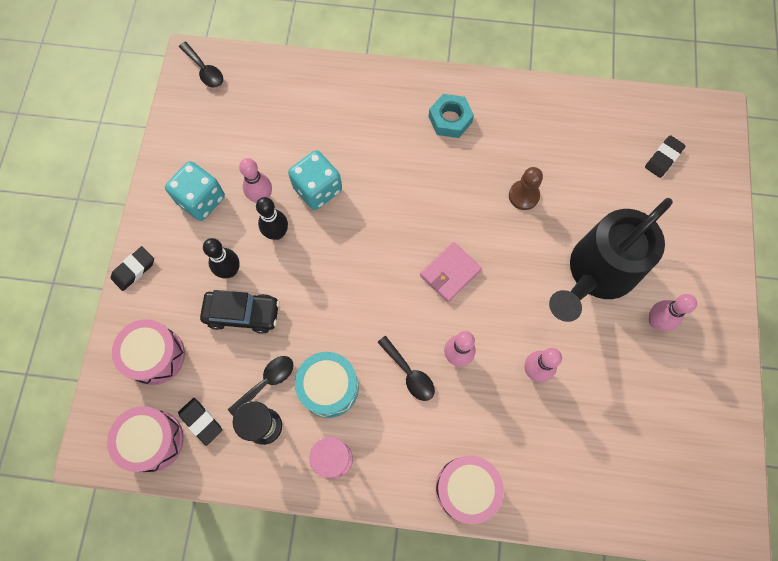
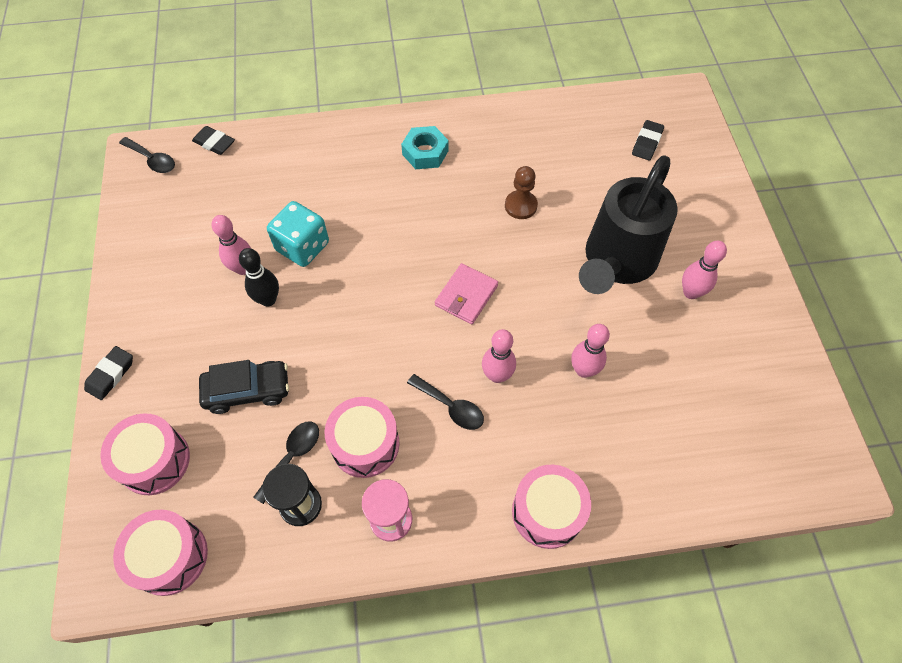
camera: 15 degrees left, 10 degrees down
(201, 200) = (175, 285): turquoise dice -> none
(201, 421) = (224, 519): black eraser -> black eraser (214, 143)
(230, 271) = (223, 349): black bowling pin -> none
(329, 387) = (365, 444): turquoise drum -> pink drum

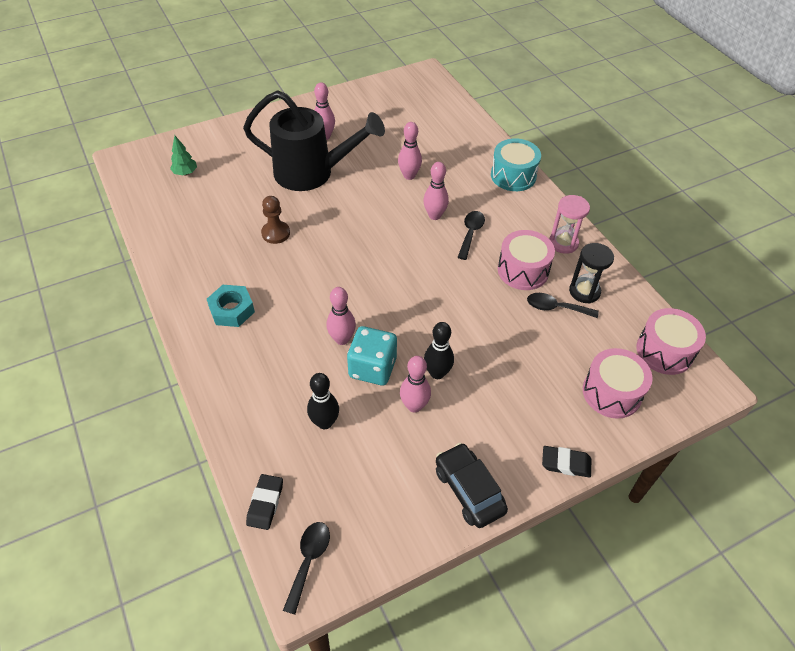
camera: 110 degrees left, 10 degrees down
(248, 391) = (523, 354): black car -> black car (469, 490)
(264, 196) = (325, 422): none -> black bowling pin
(349, 231) = (342, 339): none -> pink bowling pin
(466, 295) = (376, 246): pink wallet -> none
(547, 512) = (513, 176): pink drum -> turquoise drum
(647, 143) = (185, 173): black eraser -> green tree

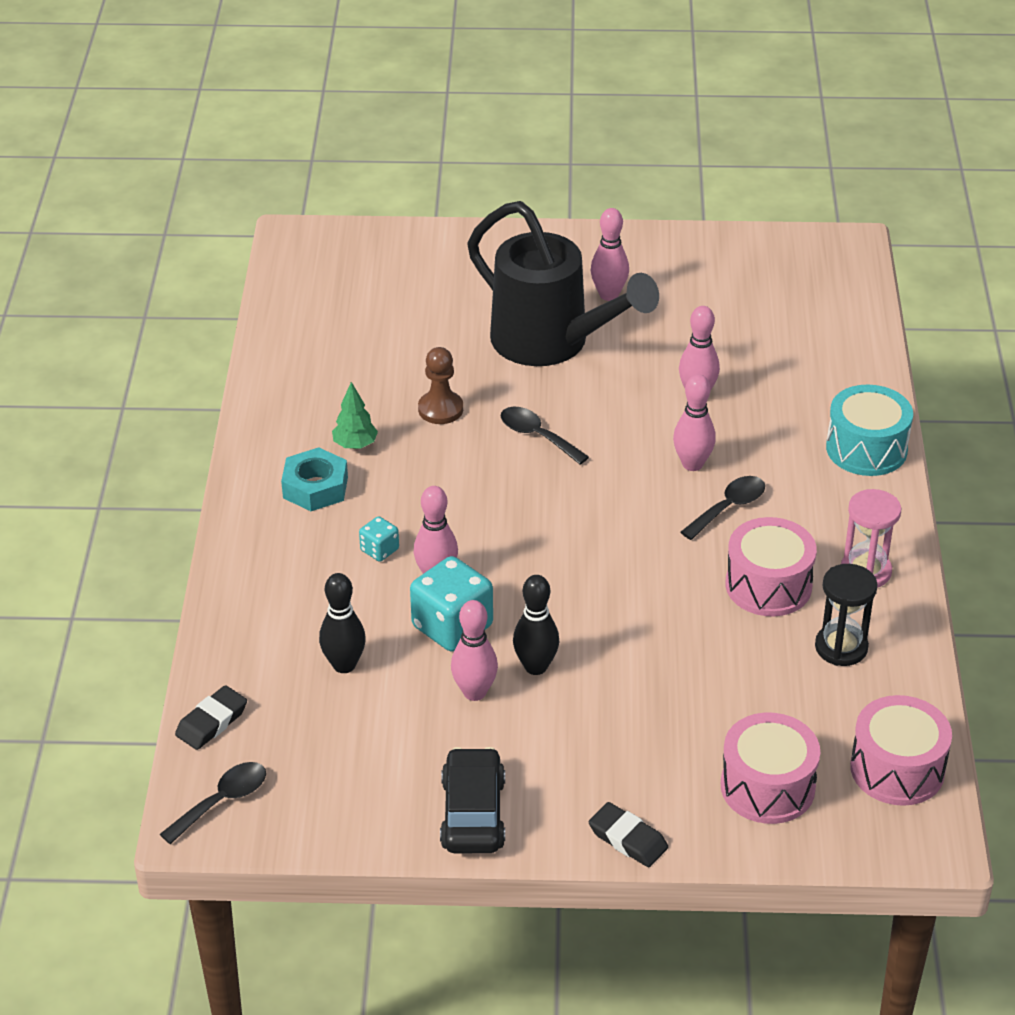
camera: 30 degrees right, 10 degrees down
(185, 173) = (369, 284): green tree -> green tree (355, 445)
(297, 335) = (379, 550): none -> turquoise dice
(556, 308) = (777, 652): black spoon -> black spoon (537, 436)

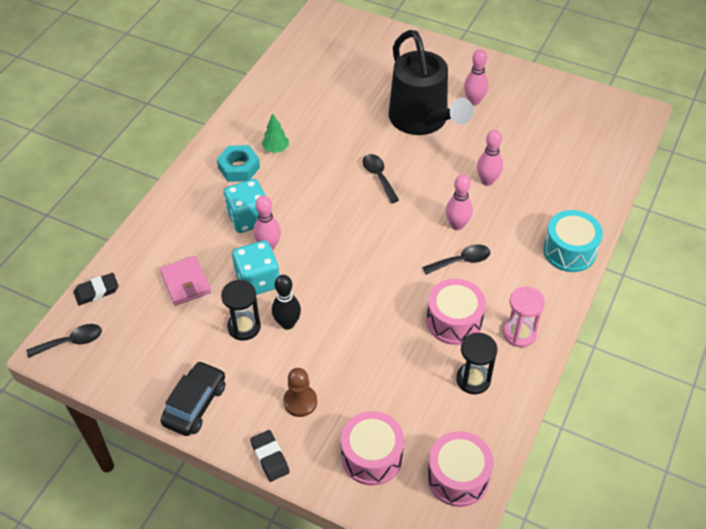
camera: 25 degrees right, 10 degrees up
(344, 665) = (185, 282): black bowling pin -> pink wallet
(379, 550) = (248, 218): turquoise dice -> turquoise dice, size x2.01
(440, 409) = (335, 142): brown pawn -> brown pawn (300, 402)
(474, 692) = (244, 327): pink bowling pin -> black hourglass

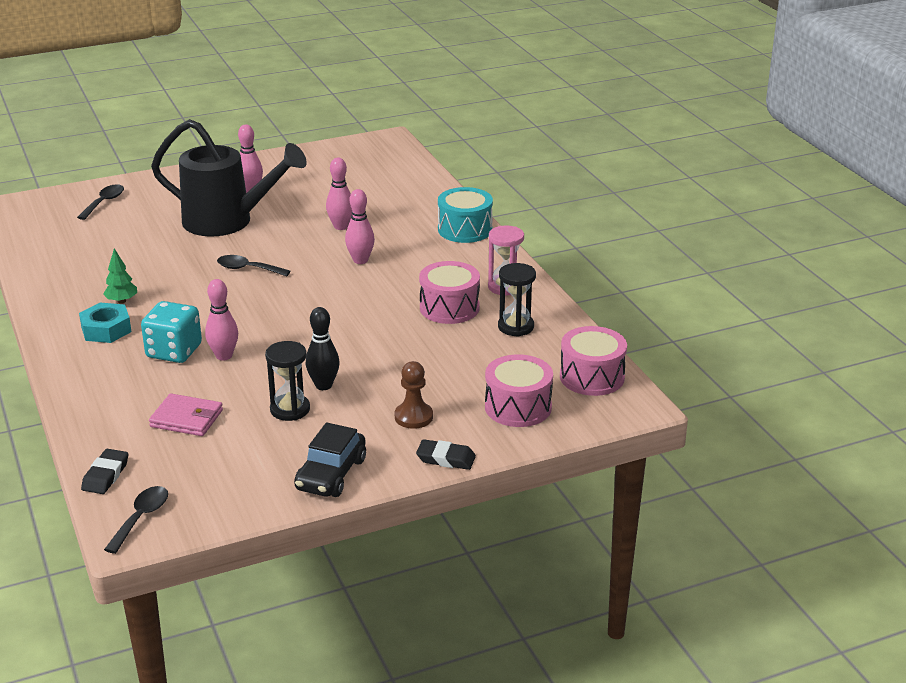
camera: 50 degrees left, 20 degrees down
(195, 404) = (331, 474): black car -> black car turned 135 degrees counterclockwise
(258, 280) = (252, 379): turquoise dice -> none
(461, 261) = (398, 276): black spoon -> black spoon (104, 202)

